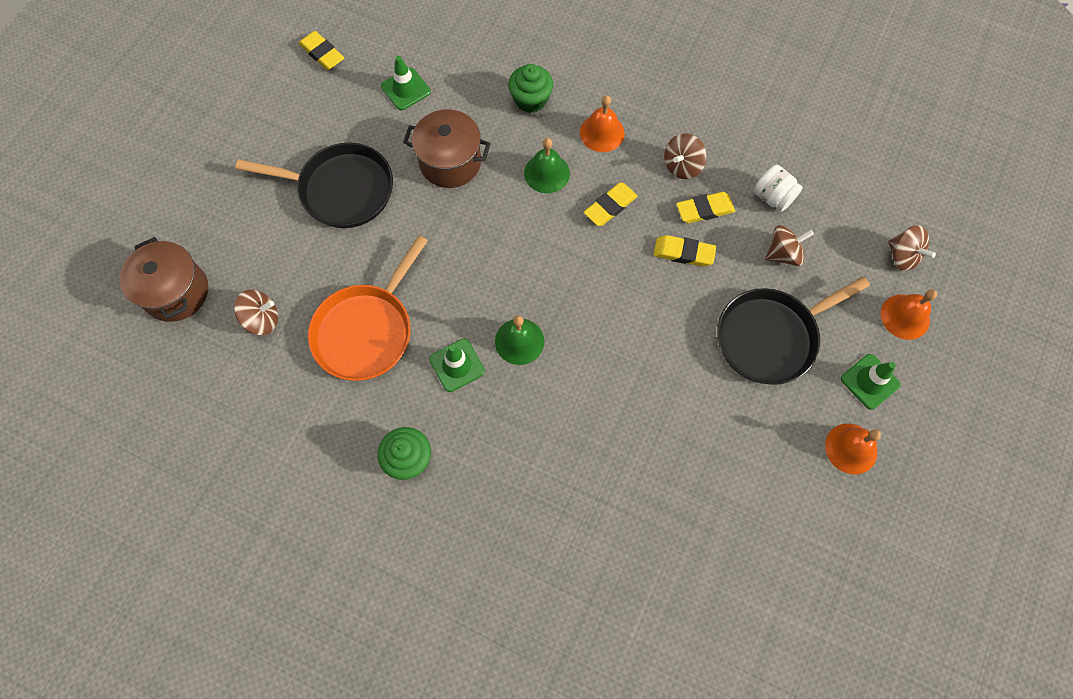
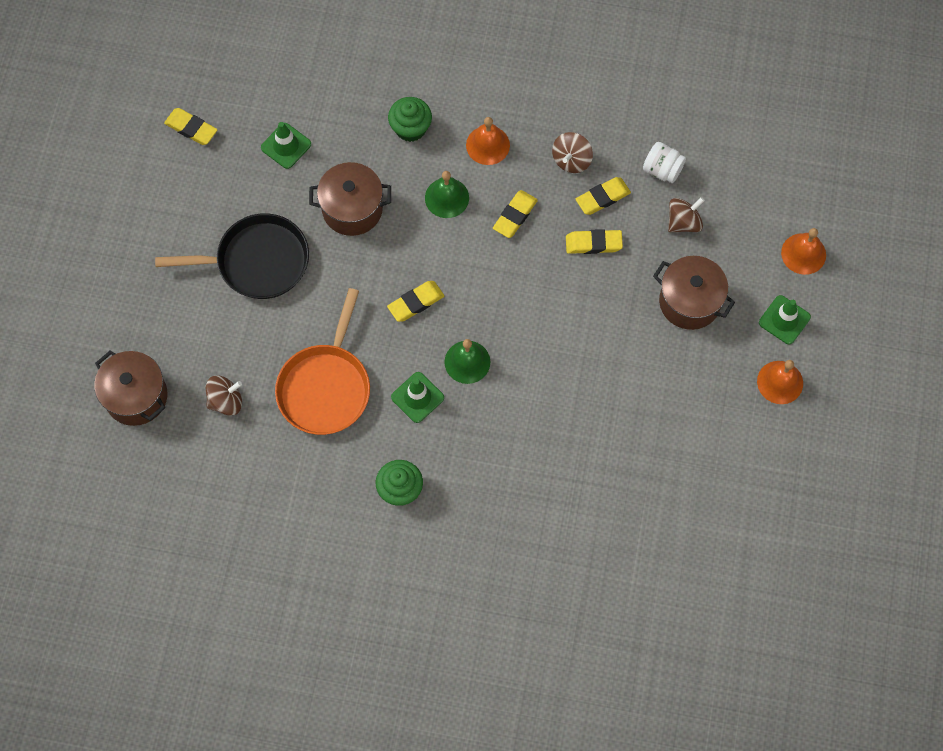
camera: 15 degrees left, 0 degrees up
(485, 268) = (416, 303): none -> yellow eraser
(770, 337) = (689, 302): black pan -> brown pot
(902, 256) = (790, 198): brown spinning top -> none

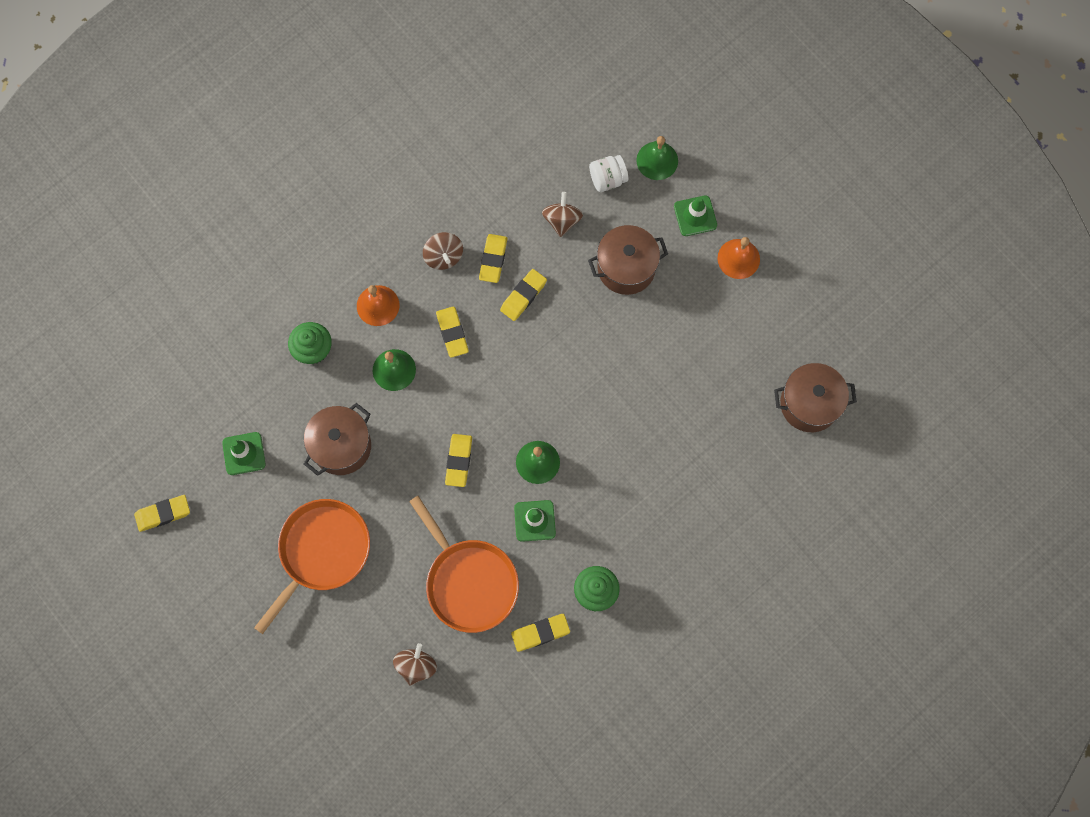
camera: 50 degrees left, 5 degrees up
(136, 396) = (353, 732): brown pot -> brown pot (809, 404)
(257, 261) = (321, 552): black pan -> orange pan
(330, 473) = (540, 633): none -> yellow eraser
(662, 170) = (508, 200): white jar -> white jar (607, 179)
(803, 253) = (657, 160): orange bell -> green bell

